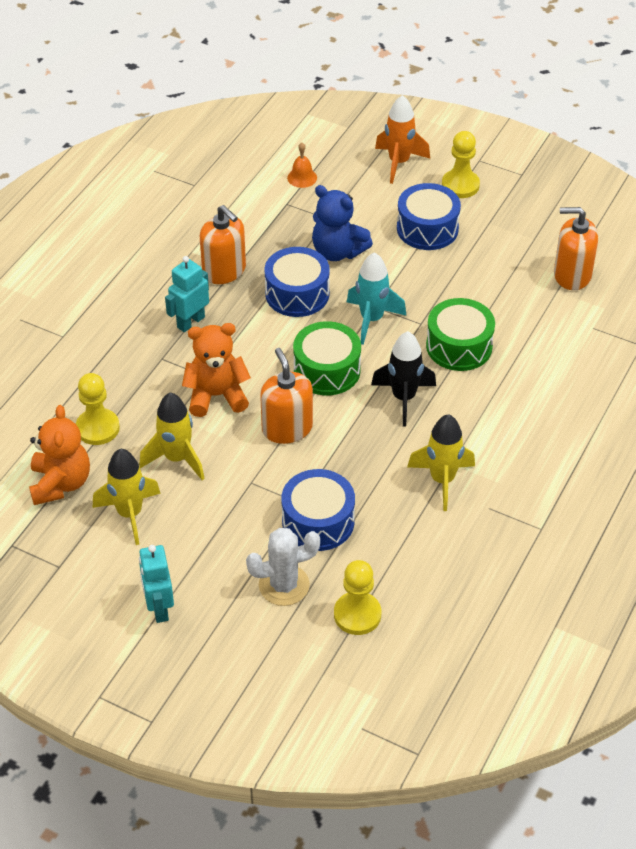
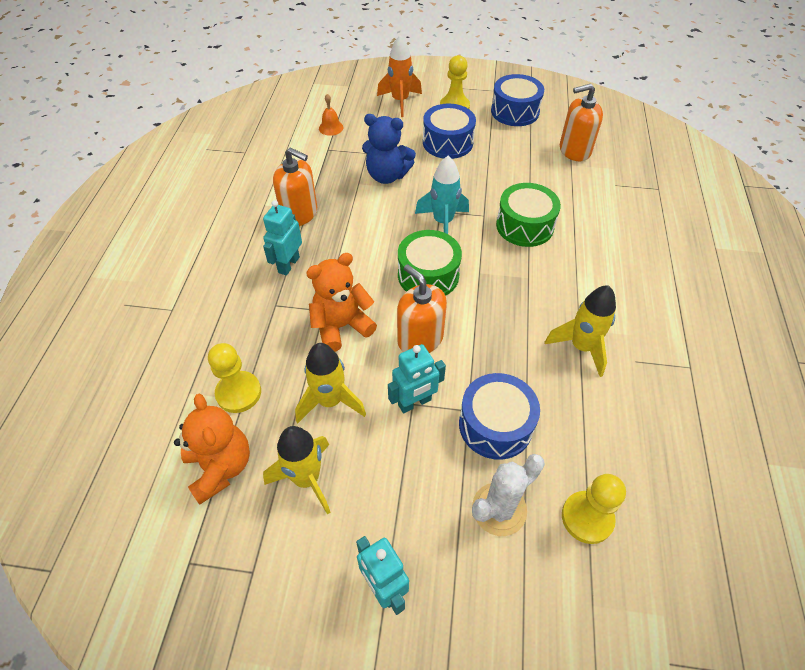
camera: 20 degrees left, 5 degrees up
(253, 482) = (415, 403): none -> turquoise robot
(297, 294) = (370, 217): blue drum -> blue drum (515, 111)
(403, 398) = (506, 281): black rocket -> none

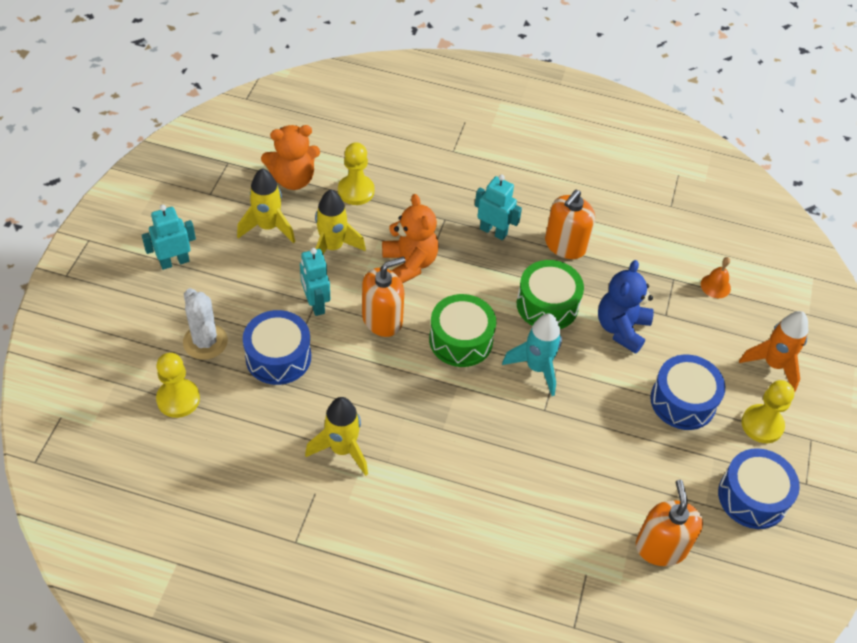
camera: 95 degrees right, 0 degrees up
(524, 226) = (522, 446): green drum -> green drum (547, 305)

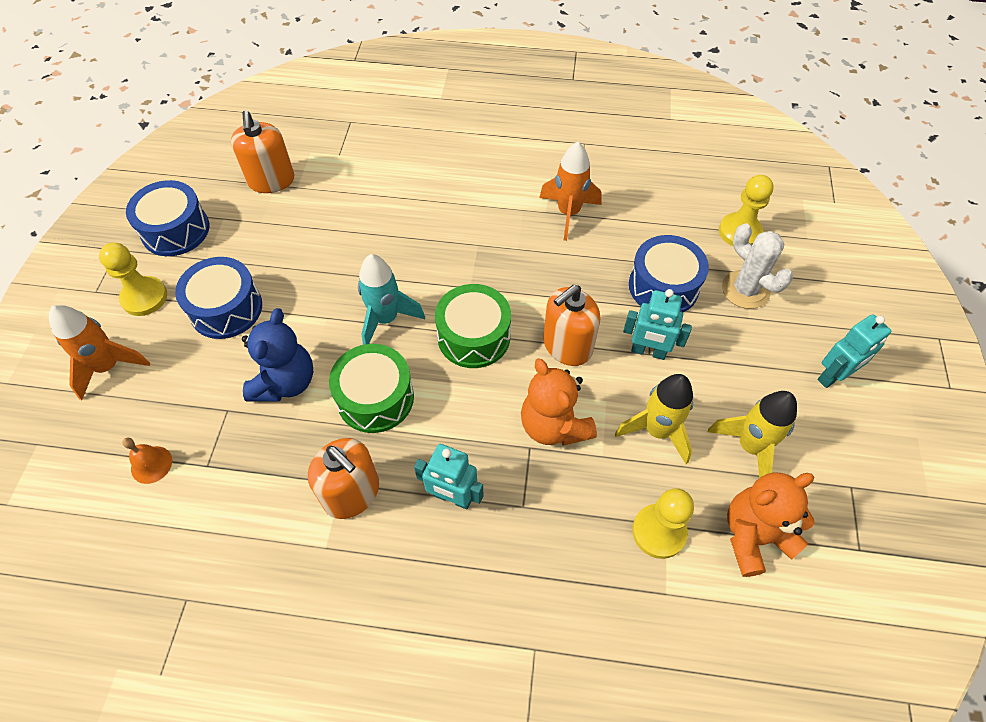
camera: 175 degrees right, 5 degrees up
(315, 304) = (648, 351): turquoise robot -> turquoise robot turned 135 degrees clockwise
(342, 449) = (568, 213): yellow rocket -> orange rocket
(565, 245) = (351, 493): orange soap dispenser -> orange soap dispenser turned 105 degrees clockwise

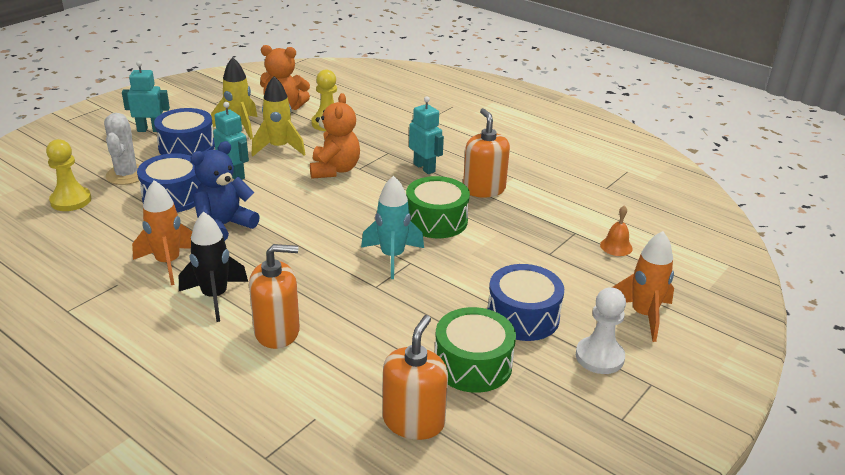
camera: 150 degrees left, 25 degrees down
(144, 297) = (599, 357): yellow pawn -> white pawn
(175, 230) = (549, 411): blue drum -> blue drum (187, 147)
(285, 382) = (497, 252): blue teddy bear -> blue teddy bear (224, 225)
(474, 336) = (337, 223): green drum -> green drum (473, 364)
(496, 202) = (215, 297): none -> black rocket
(567, 346) = (280, 195): orange soap dispenser -> orange soap dispenser (277, 331)

